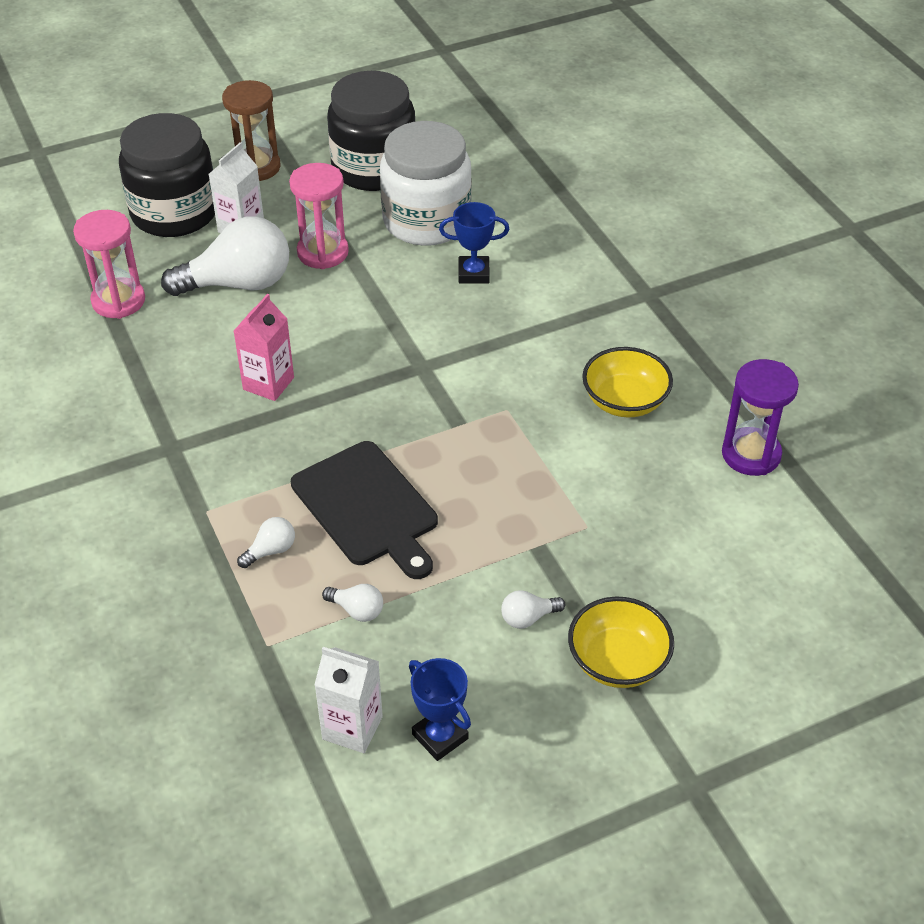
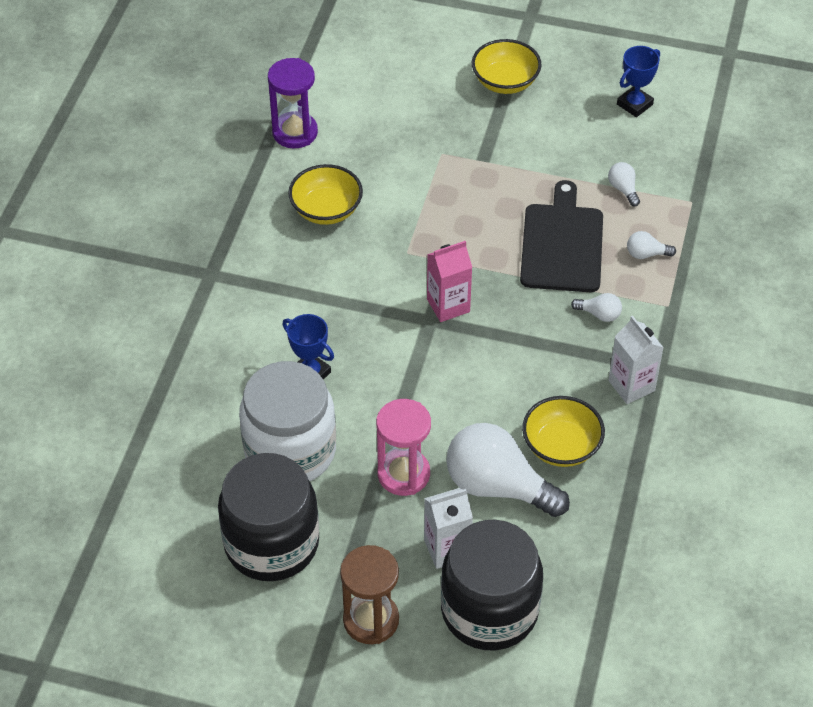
camera: 140 degrees left, 5 degrees up
(118, 301) = (608, 534): pink hourglass -> none
(210, 337) = (561, 446): none -> yellow bowl
(268, 383) = (550, 376): pink carton -> pink carton (448, 305)
(352, 728) = (678, 134): white carton -> white carton (631, 385)
(440, 736) = (634, 104): blue trophy -> blue trophy turned 45 degrees clockwise
(528, 618) = (529, 128): white light bulb -> white light bulb (599, 314)

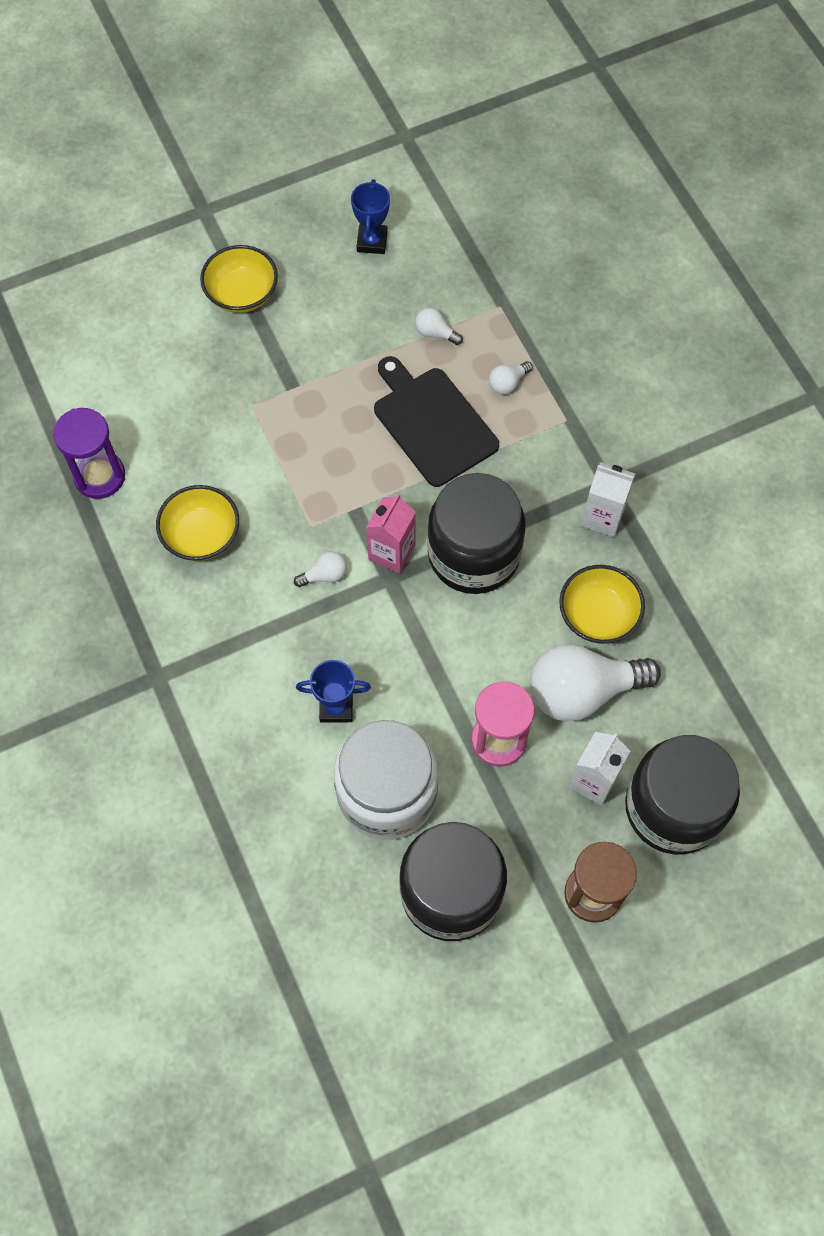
camera: 40 degrees left, 15 degrees up
(507, 345) = (474, 554): none -> black jar
(599, 314) = (520, 469): white light bulb -> white light bulb (324, 575)

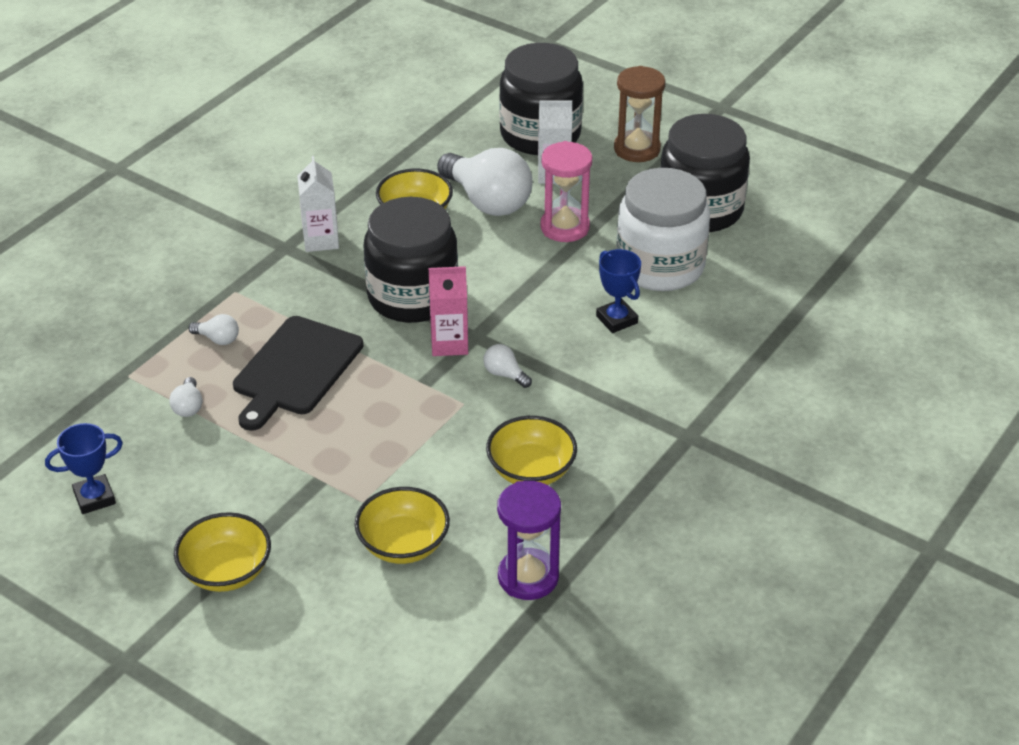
camera: 120 degrees left, 25 degrees down
(188, 412) = (403, 545): none -> yellow bowl

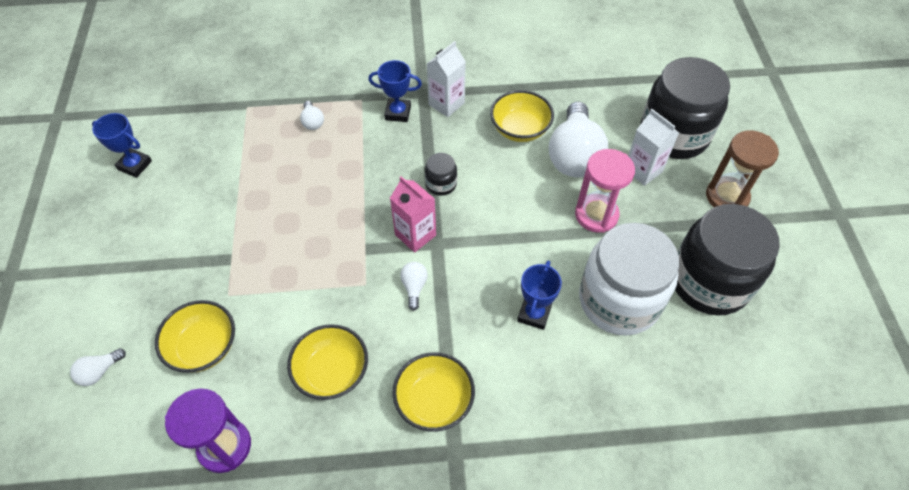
camera: 50 degrees right, 15 degrees up
(188, 406) = (243, 151): white light bulb -> white light bulb (100, 372)
(226, 572) = (115, 270): yellow bowl -> yellow bowl (434, 401)
(287, 277) = (398, 113): none -> blue trophy
(295, 369) = (319, 175): black cutting board -> none
(412, 296) = (441, 184): black jar -> black jar, size x0.42

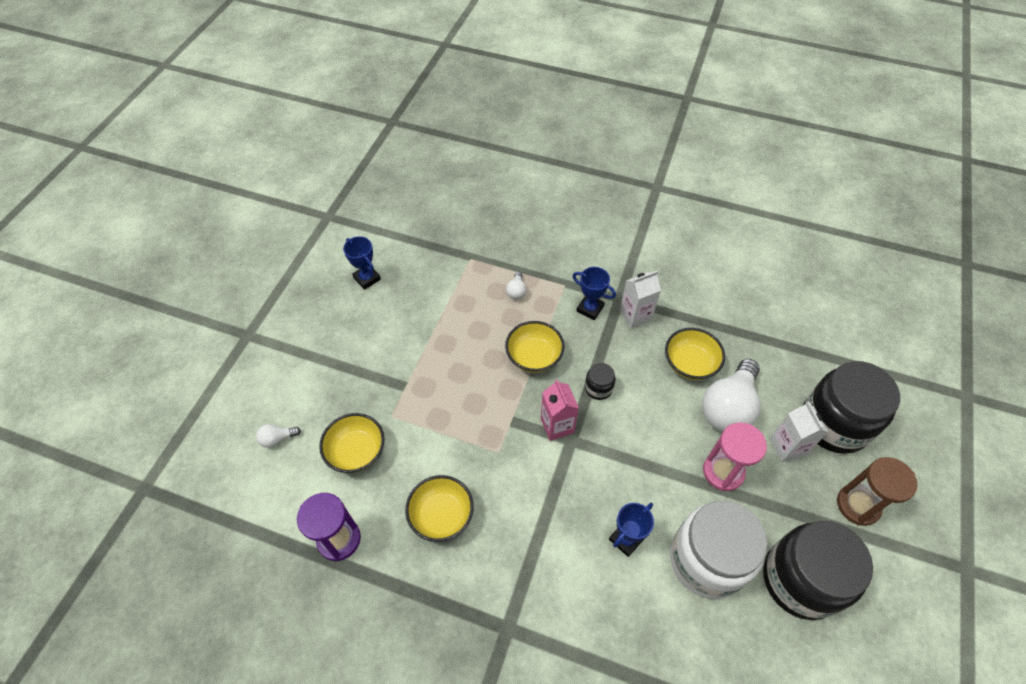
camera: 25 degrees right, 0 degrees up
(414, 287) = (536, 471): white light bulb -> none
(434, 401) = (510, 577): yellow bowl -> yellow bowl (534, 356)

